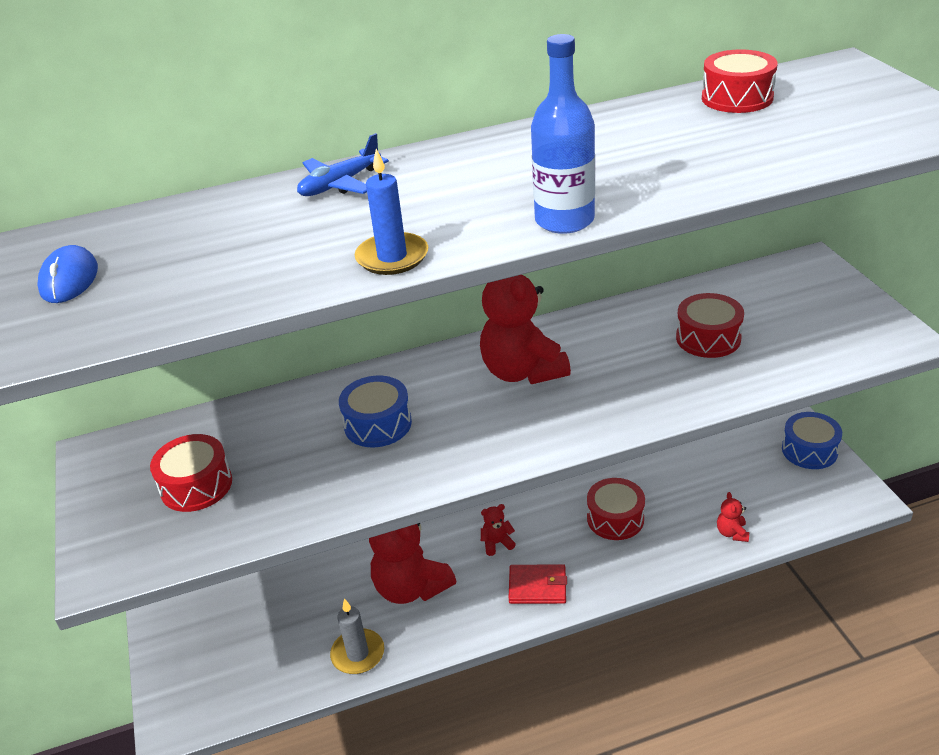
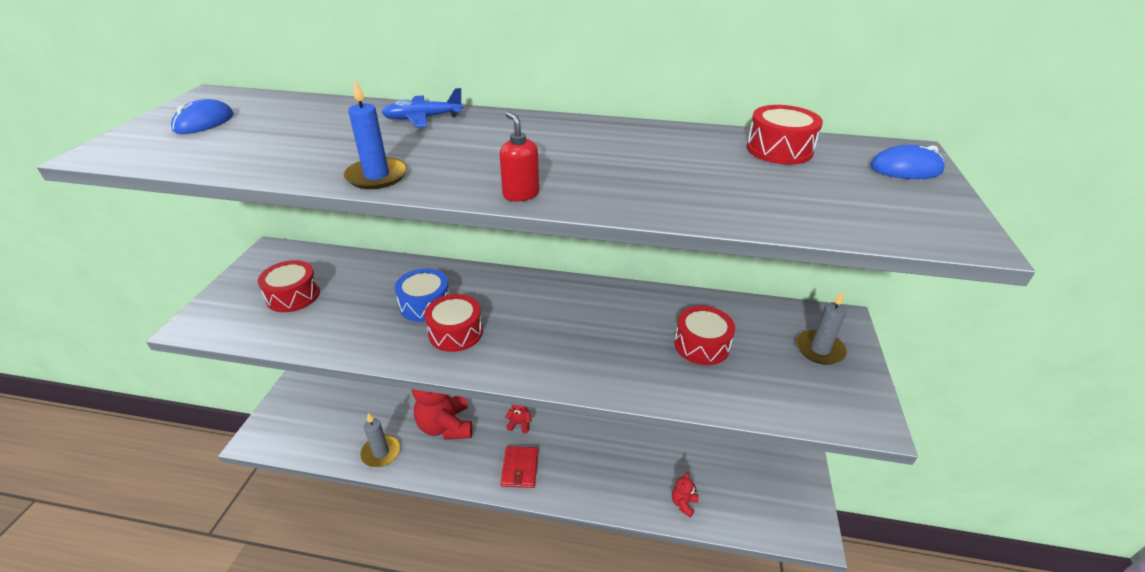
camera: 25 degrees right, 0 degrees up
(522, 371) = (547, 310): red teddy bear -> none
(537, 586) = (520, 468): red wallet -> red wallet turned 60 degrees clockwise
(564, 220) = (520, 194): blue bottle -> red soap dispenser
(615, 518) = (609, 447): red drum -> red drum (455, 332)
(809, 450) = (794, 470): blue drum -> none
(814, 297) = (819, 349): none -> grey candle
(856, 81) = (905, 169): none -> blue mouse

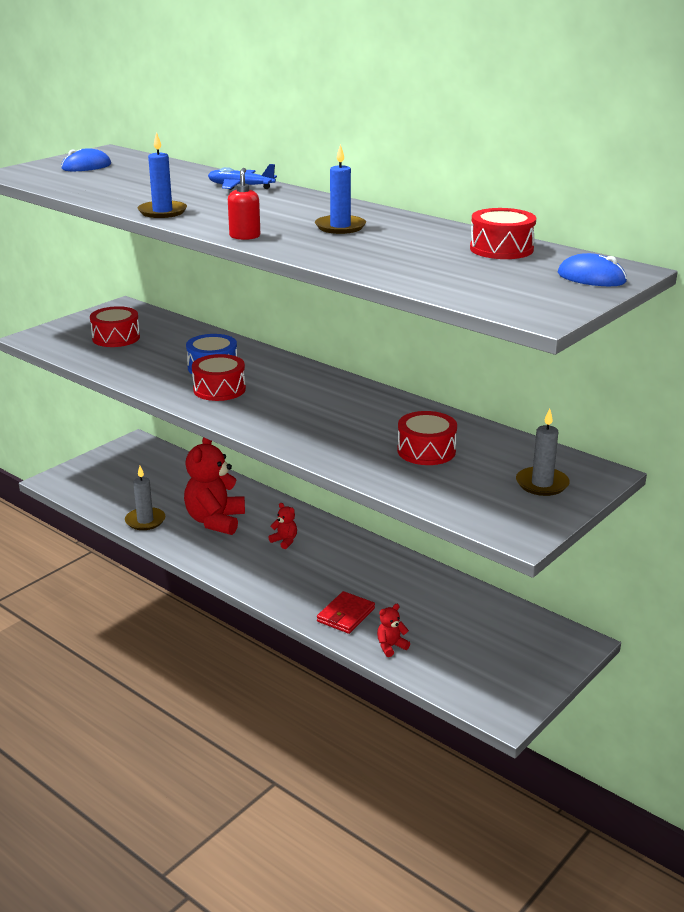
camera: 30 degrees right, 10 degrees down
(520, 468) = (256, 570): red wallet -> red wallet (346, 615)
(598, 154) = (340, 227): none -> blue candle

